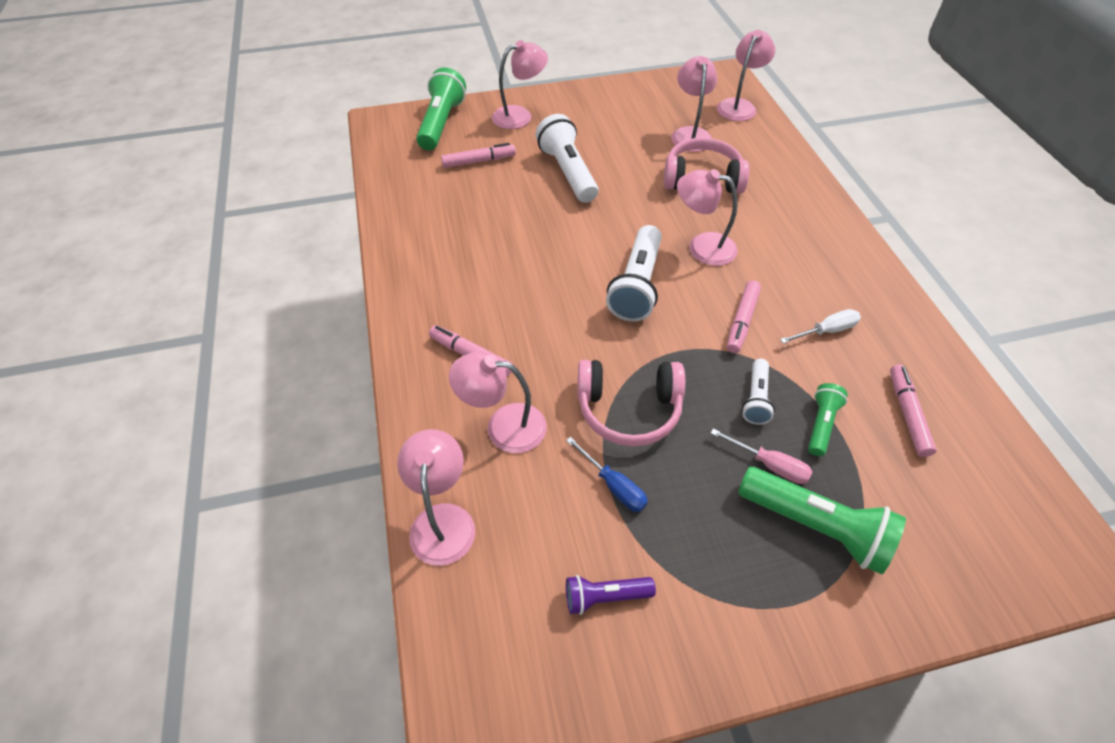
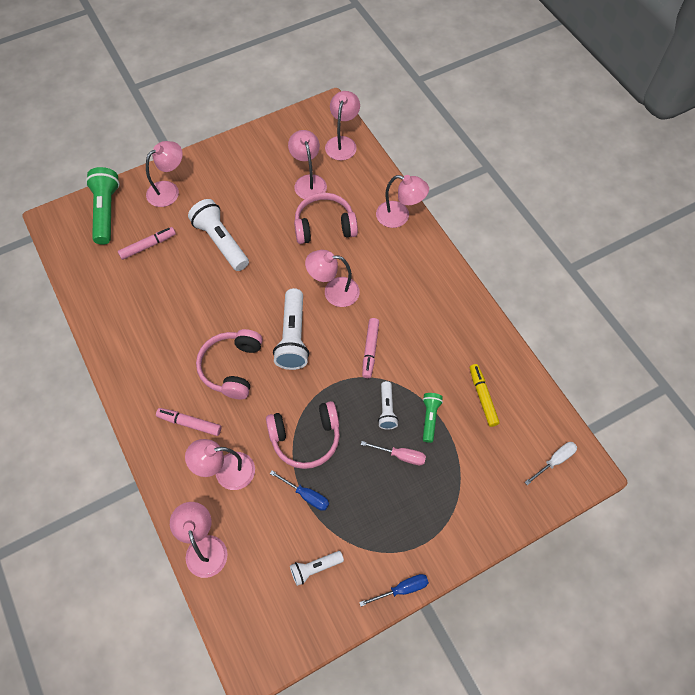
camera: 15 degrees left, 10 degrees up
(546, 303) = (232, 367): none -> pink headphones
(605, 597) = (315, 568): purple flashlight -> white flashlight
(745, 670) = (402, 589): none -> blue screwdriver
(803, 185) = (399, 216): none -> pink lamp
(816, 526) = (432, 490): green flashlight -> none
(826, 331) = (427, 344): white screwdriver -> white screwdriver (554, 461)
(907, 414) = (482, 397): pink marker -> yellow marker

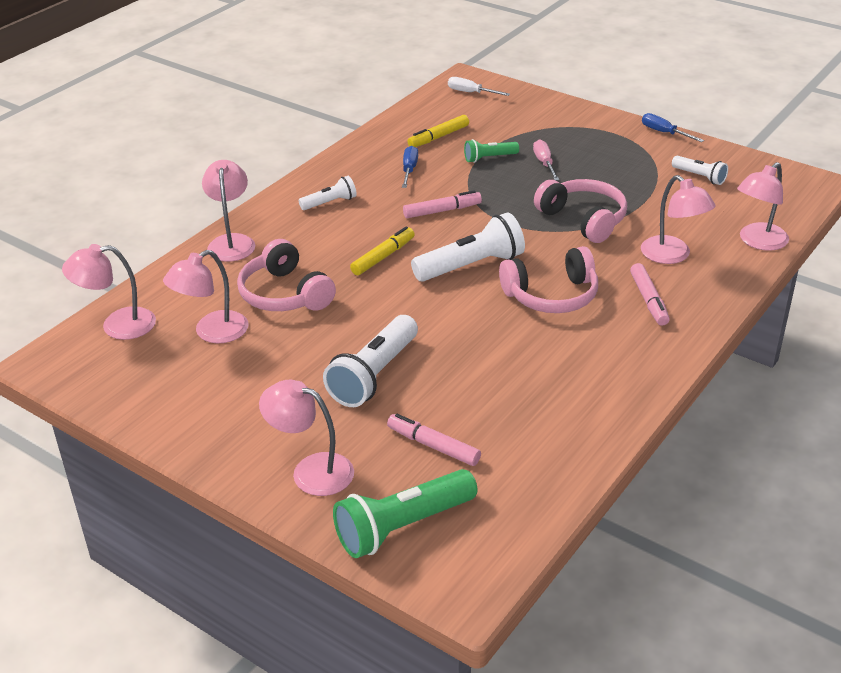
camera: 115 degrees left, 25 degrees down
(306, 495) = (640, 201): blue screwdriver -> blue screwdriver (409, 170)
(334, 291) = (383, 257): pink lamp -> yellow marker
(387, 409) = (503, 183): white flashlight -> white flashlight (330, 203)

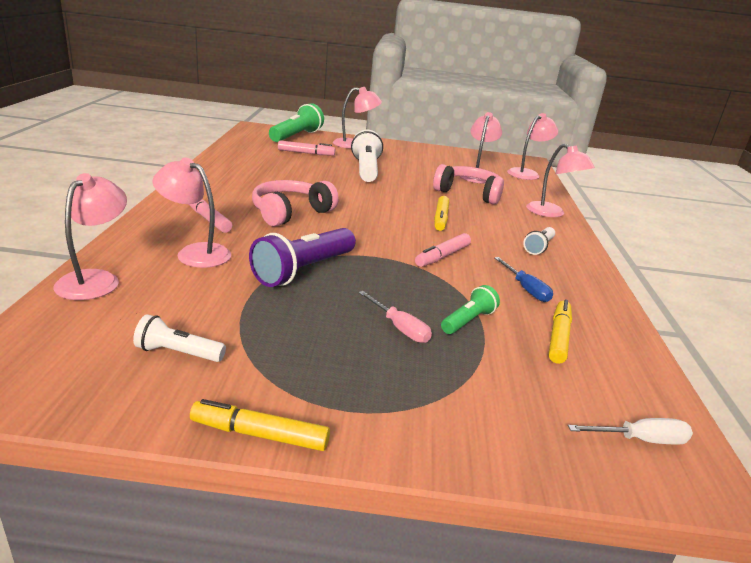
camera: 145 degrees right, 10 degrees down
(471, 265) = (370, 222): white flashlight -> none
(583, 219) = (304, 271): pink headphones -> purple flashlight
(664, 133) = (259, 434): blue screwdriver -> yellow marker

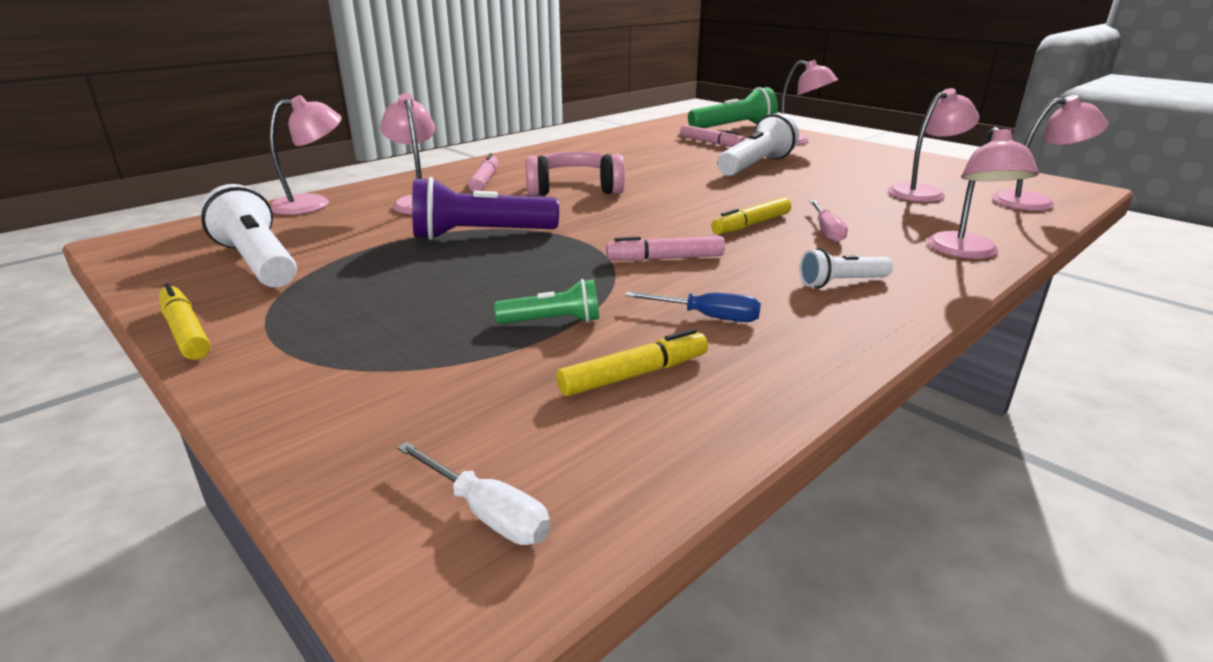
camera: 45 degrees right, 0 degrees up
(178, 353) = (257, 263): white flashlight -> white flashlight, size x1.82
(399, 328) = (464, 303): pink screwdriver -> pink screwdriver (827, 231)
(469, 193) = (861, 208): pink headphones -> none
(526, 289) = (707, 317): blue screwdriver -> blue screwdriver turned 90 degrees counterclockwise

